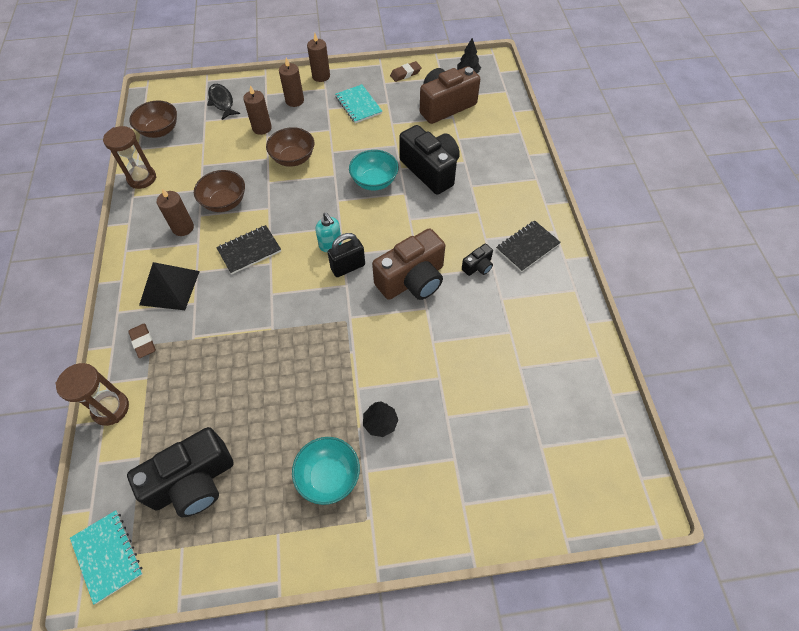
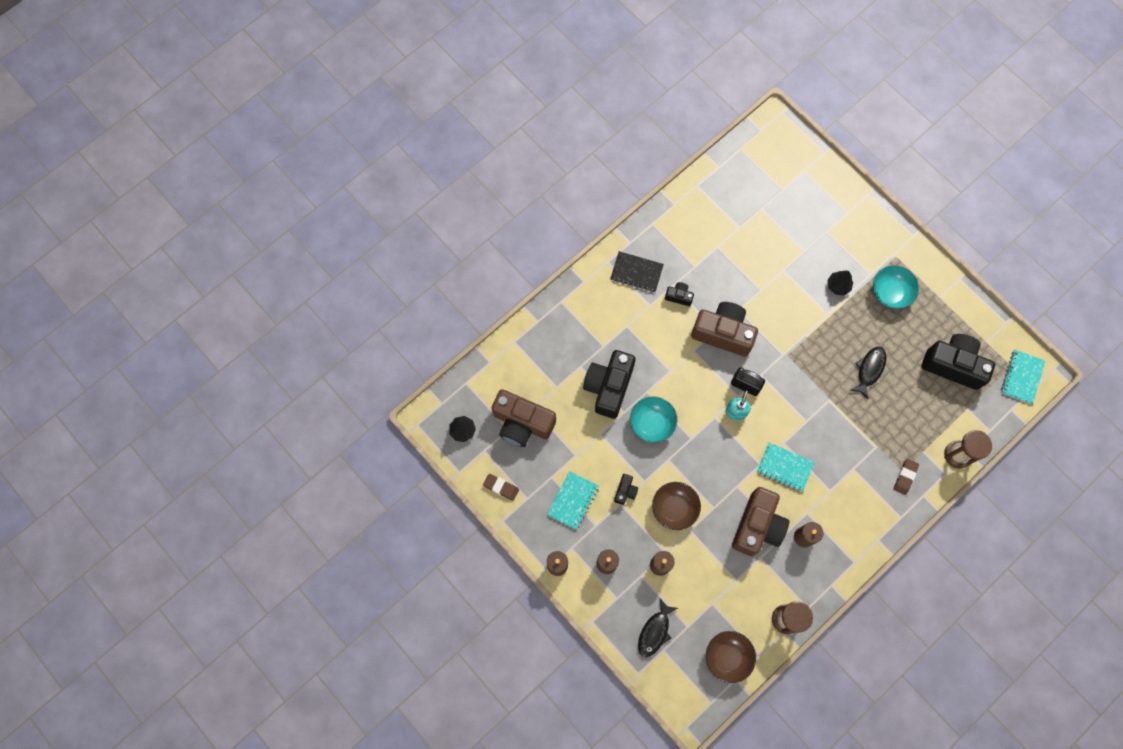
camera: 125 degrees left, 15 degrees up
(170, 288) = (856, 498): black pyramid -> none
(224, 202) = (757, 526): brown bowl -> brown camera
(249, 250) = (784, 467): black notebook -> turquoise notebook
(267, 386) = (869, 370): none -> black fish
(336, 137) = (625, 491): none -> black camera

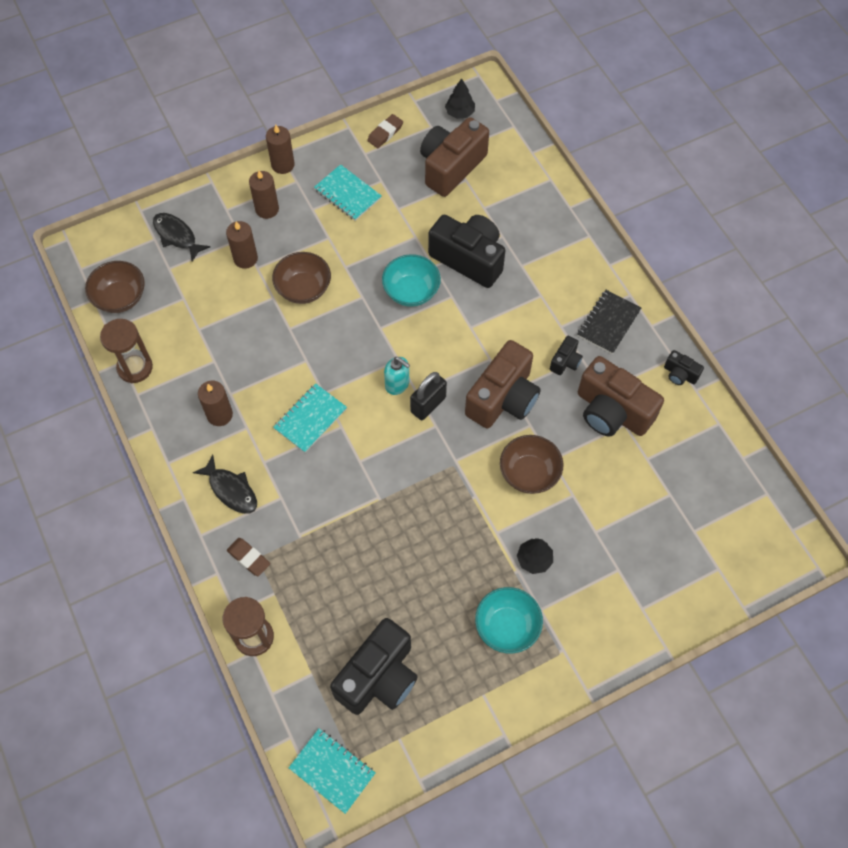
camera: 105 degrees right, 10 degrees down
(625, 491) = (340, 246): black camera -> black camera (680, 374)
(757, 526) = (251, 369): brown camera -> brown camera (612, 411)
(776, 302) = (529, 473): none -> brown bowl
(869, 370) = (404, 561): black fish -> black fish (231, 490)

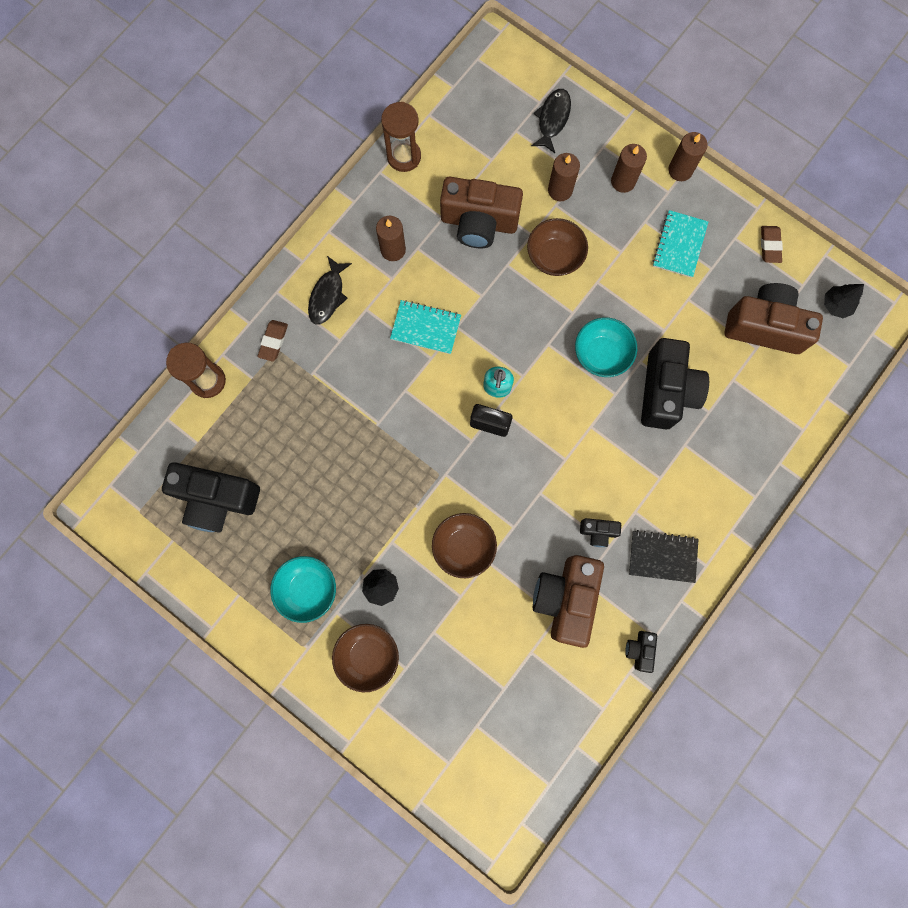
camera: 65 degrees right, 15 degrees up
(120, 298) = (465, 107): brown bowl -> brown bowl (368, 655)
(332, 771) = (124, 498): turquoise notebook -> none
(385, 133) = (769, 246): brown eraser -> brown eraser turned 75 degrees clockwise
(503, 398) = (529, 490): brown camera -> brown camera (479, 222)

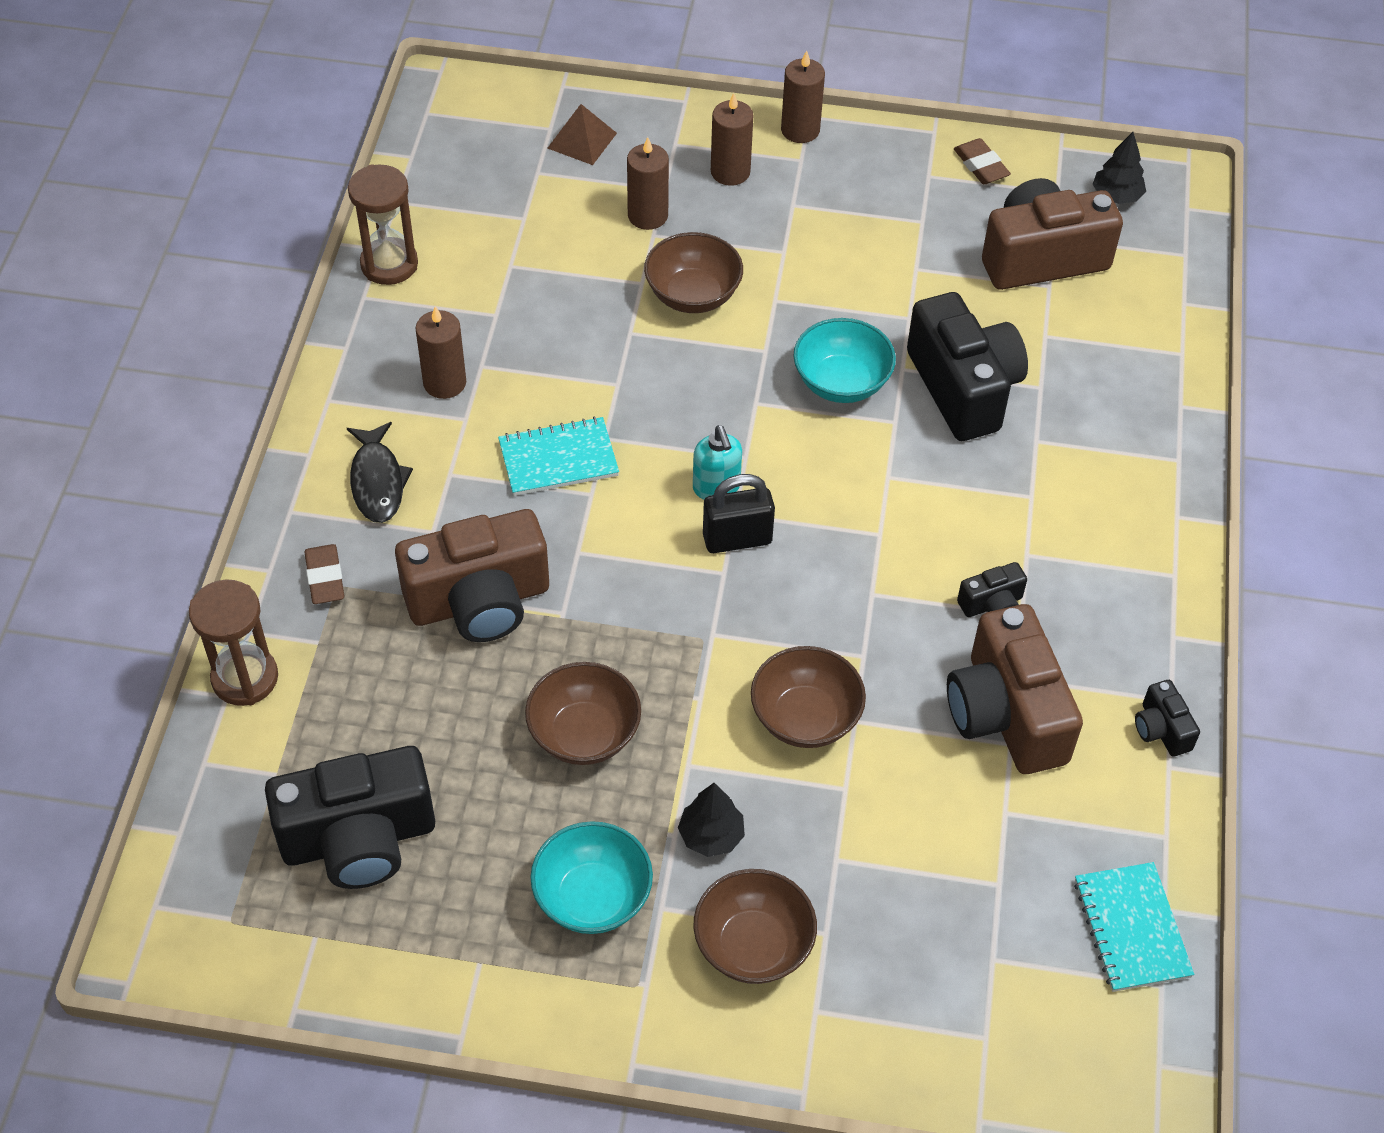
camera: 30 degrees left, 25 degrees down
(351, 498) = (584, 734): none -> brown bowl
(479, 222) = (554, 299): brown camera -> brown camera (479, 601)
(552, 119) = (582, 140): black fish -> brown pyramid
(662, 556) = (1106, 592): black notebook -> none
(679, 245) = (859, 212): turquoise notebook -> turquoise notebook (1131, 928)

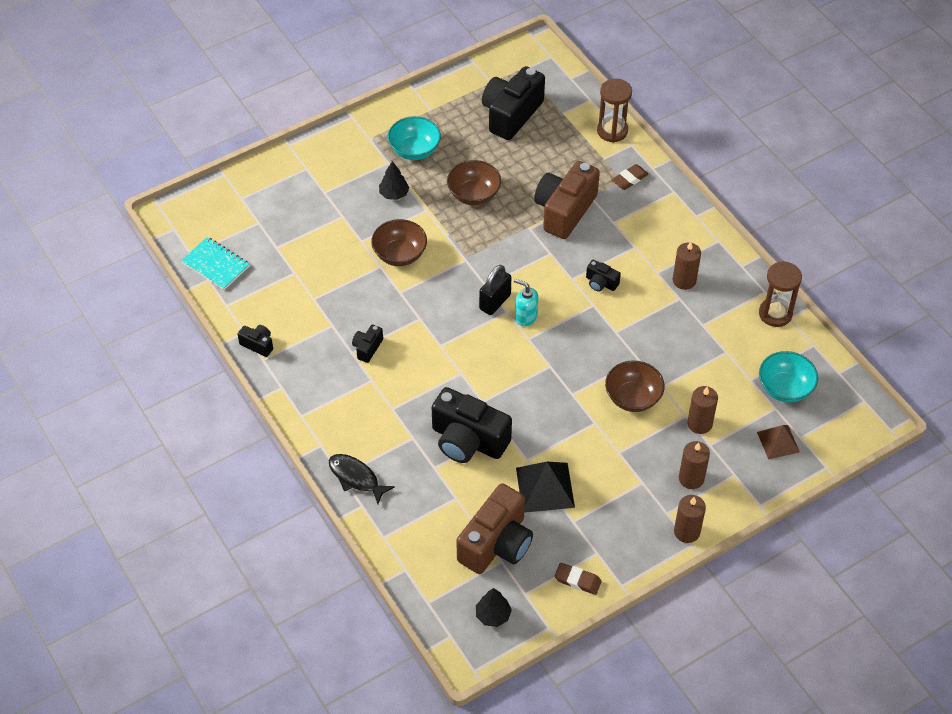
camera: 140 degrees right, 0 degrees up
(325, 578) = (629, 179): brown eraser -> brown eraser turned 75 degrees counterclockwise
(377, 481) = (657, 224): black fish -> black fish (356, 478)
(558, 459) = (601, 283): turquoise notebook -> black camera
(753, 945) = (345, 172): brown bowl -> none
(841, 382) = (524, 403): turquoise bowl -> turquoise bowl (785, 388)
(918, 274) = (545, 487): none -> black pyramid
(1006, 714) = (324, 308): brown camera -> none

